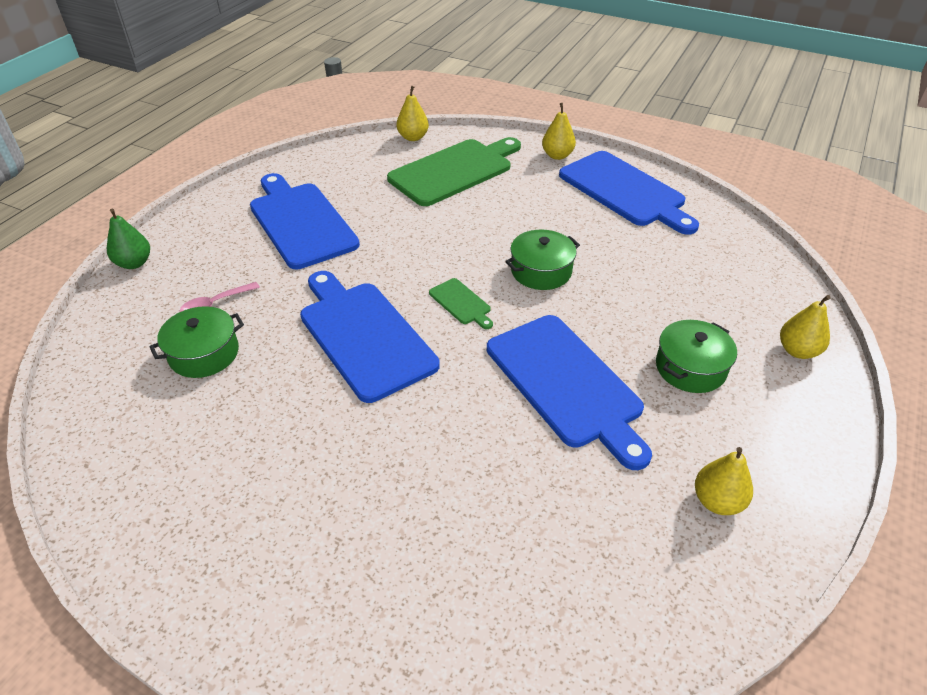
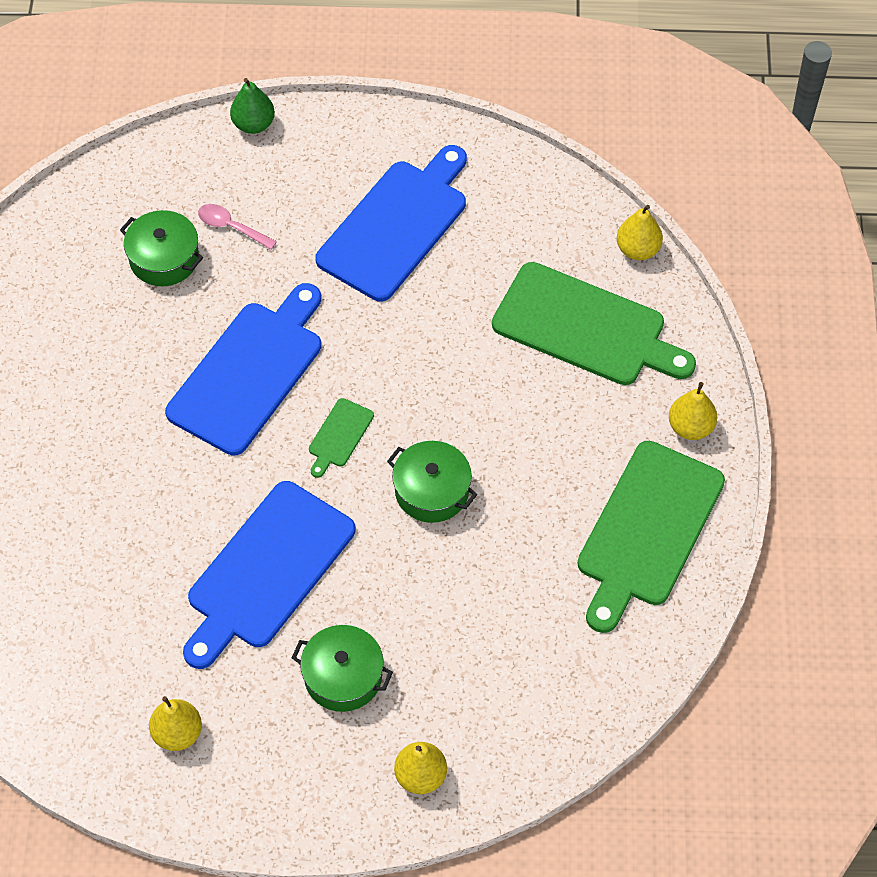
camera: 65 degrees right, 15 degrees up
(625, 191) = (647, 530): blue cutting board -> green cutting board

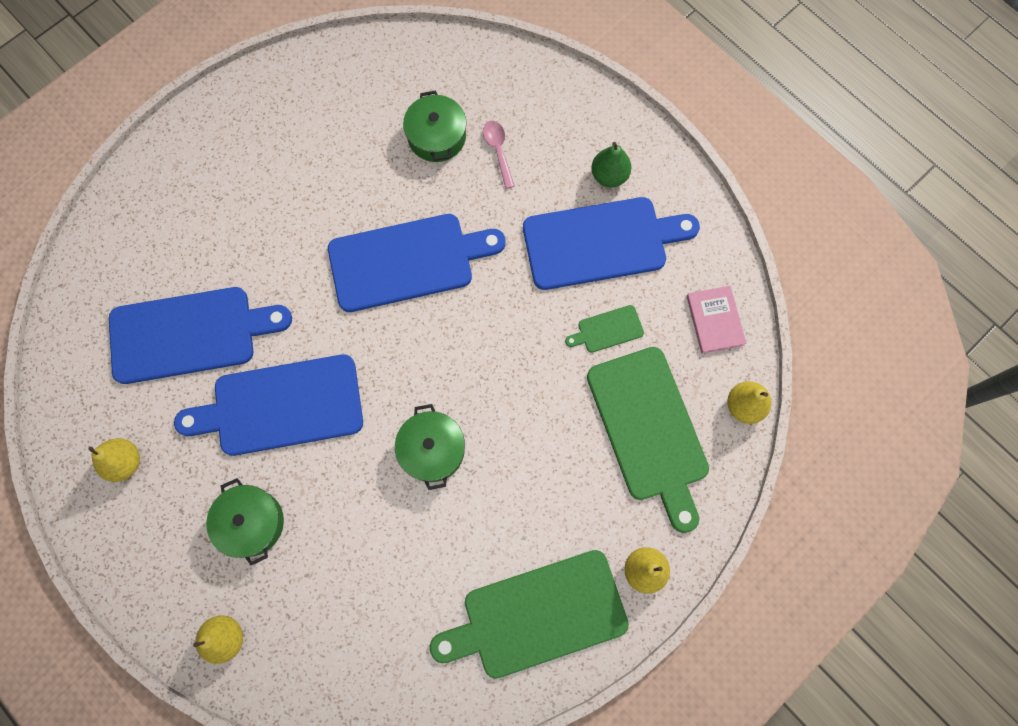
camera: 45 degrees right, 15 degrees up
(119, 589) = (190, 334): none -> blue cutting board
(253, 124) = (584, 91): green pear -> green pear (609, 176)
(339, 435) = (416, 356): green cutting board -> green cutting board (607, 329)
(549, 208) = (714, 320): none -> pink book

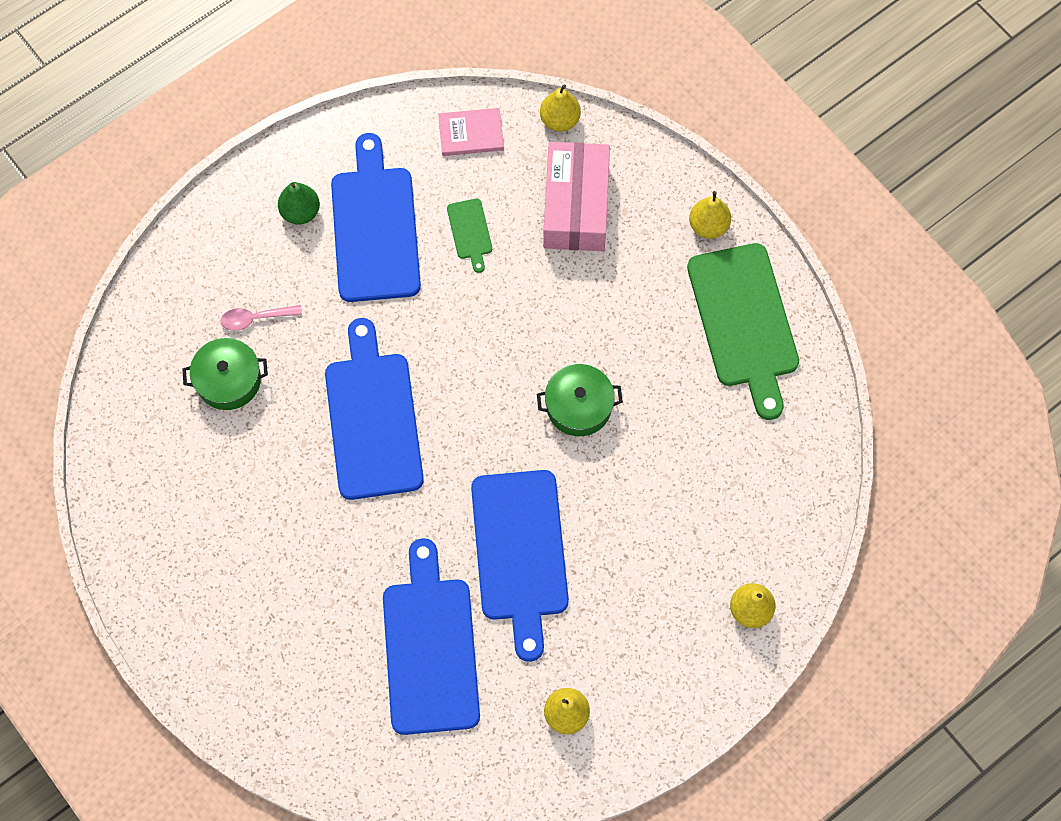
camera: 85 degrees left, 5 degrees down
(251, 523) = (639, 584): green pot -> none
(649, 430) = (576, 206): green cutting board -> pink box

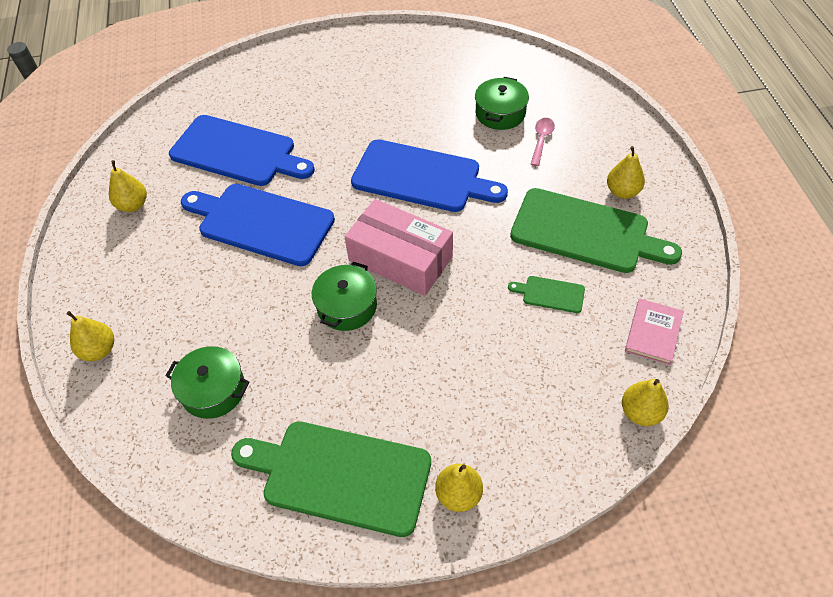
camera: 120 degrees right, 15 degrees down
(300, 212) = (622, 192): green pear -> yellow pear
(375, 228) = (585, 232): blue cutting board -> green cutting board
(576, 206) = (538, 385): pink box -> pink box (400, 258)
(729, 473) = (213, 390): none -> green pot

